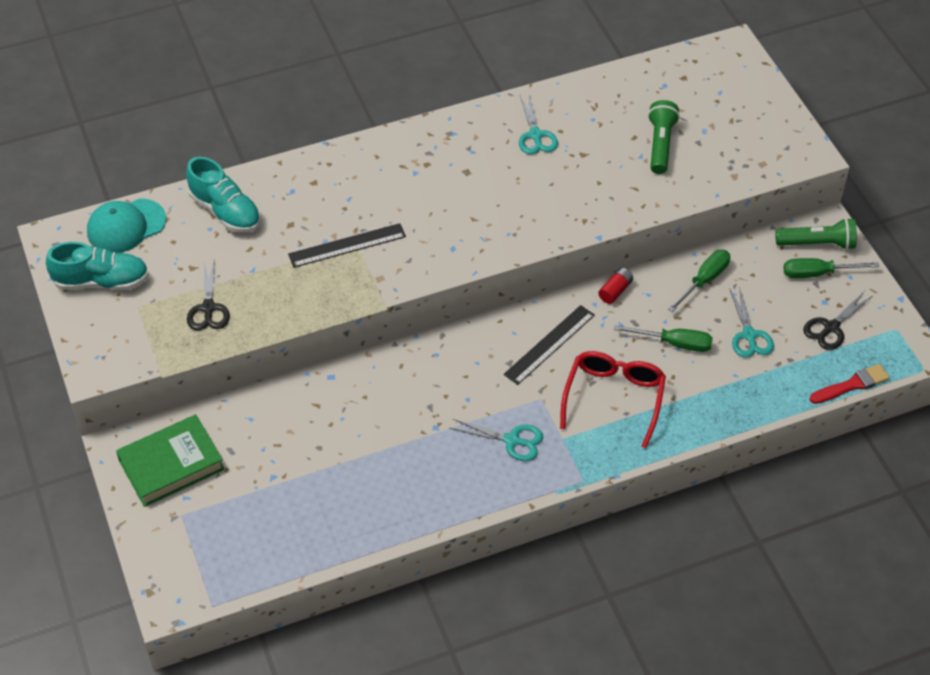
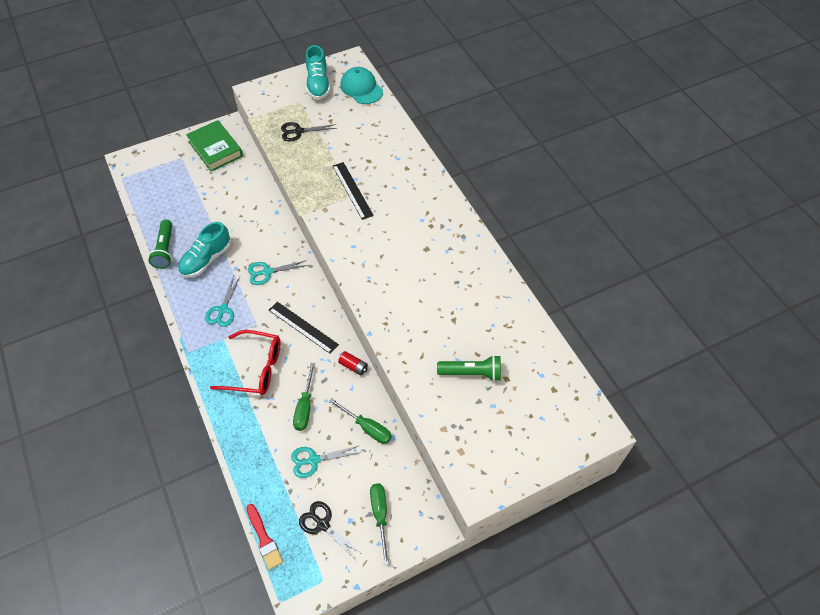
camera: 85 degrees right, 5 degrees up
(225, 211) = (377, 129): turquoise shoe -> turquoise shoe (206, 259)
(535, 135) = (469, 288): turquoise scissors -> turquoise scissors (267, 272)
(817, 243) = (413, 517): green flashlight -> green flashlight (165, 249)

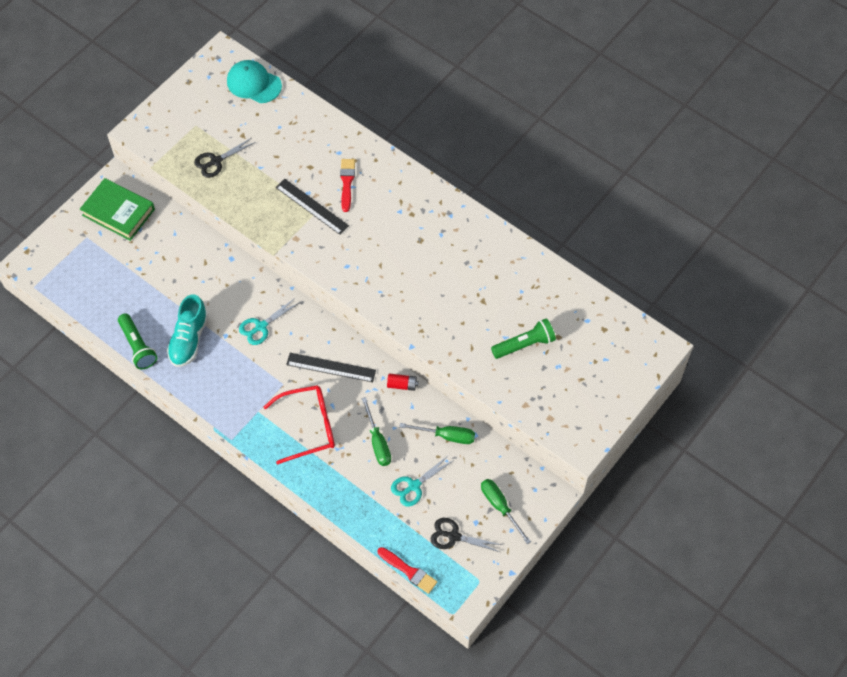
camera: 25 degrees left, 5 degrees up
(223, 310) = (239, 383): turquoise scissors -> none
(318, 84) = (203, 96): turquoise shoe -> none
(391, 182) = (347, 182): none -> red brush

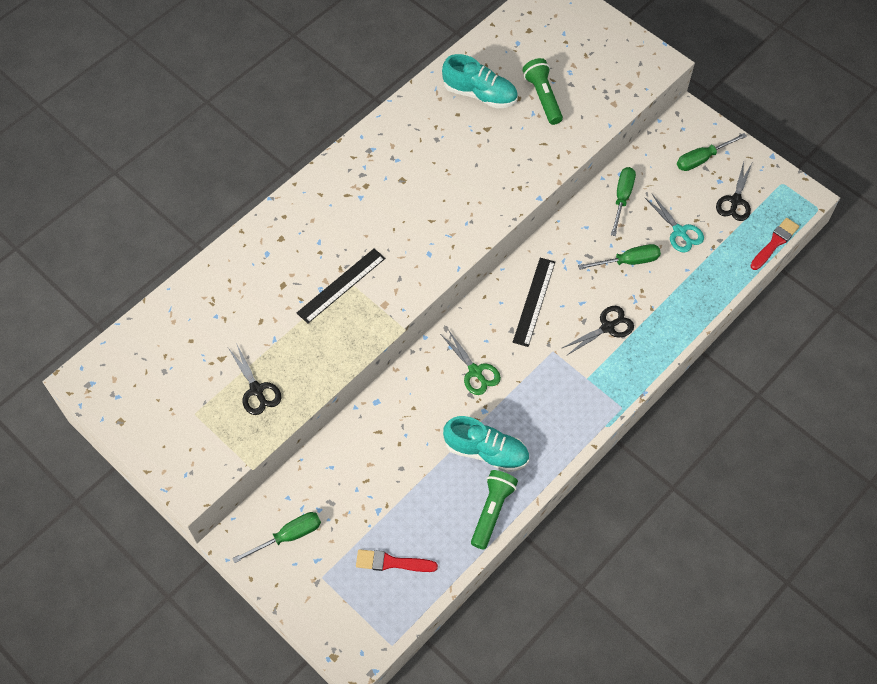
camera: 85 degrees left, 0 degrees up
(118, 212) = (288, 536): green book -> green screwdriver
(138, 346) = (492, 511): green flashlight -> green flashlight turned 45 degrees counterclockwise
(254, 83) = (141, 343): turquoise cap -> none
(261, 326) = (475, 371): turquoise scissors -> green scissors
(308, 426) = (607, 327): red glasses -> black scissors
(347, 182) = (312, 247): red brush -> red brush (392, 562)
(402, 385) = (559, 234): red battery -> none
(521, 293) = (480, 94): none -> turquoise shoe

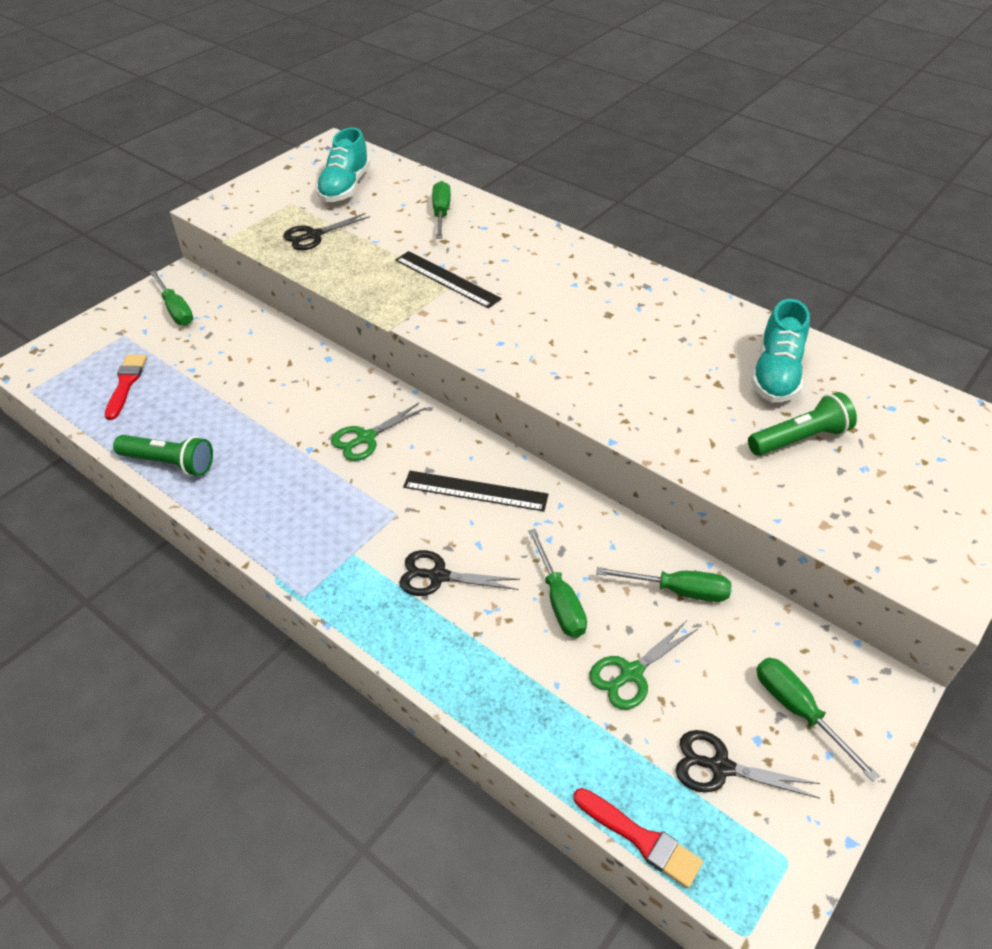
camera: 85 degrees right, 15 degrees down
(238, 285) = (441, 214): none -> green screwdriver
(486, 451) = (252, 454): turquoise shoe -> turquoise shoe (345, 187)
(607, 327) = (438, 576): black scissors -> black scissors turned 135 degrees clockwise
(679, 232) = (631, 673): turquoise scissors -> green scissors

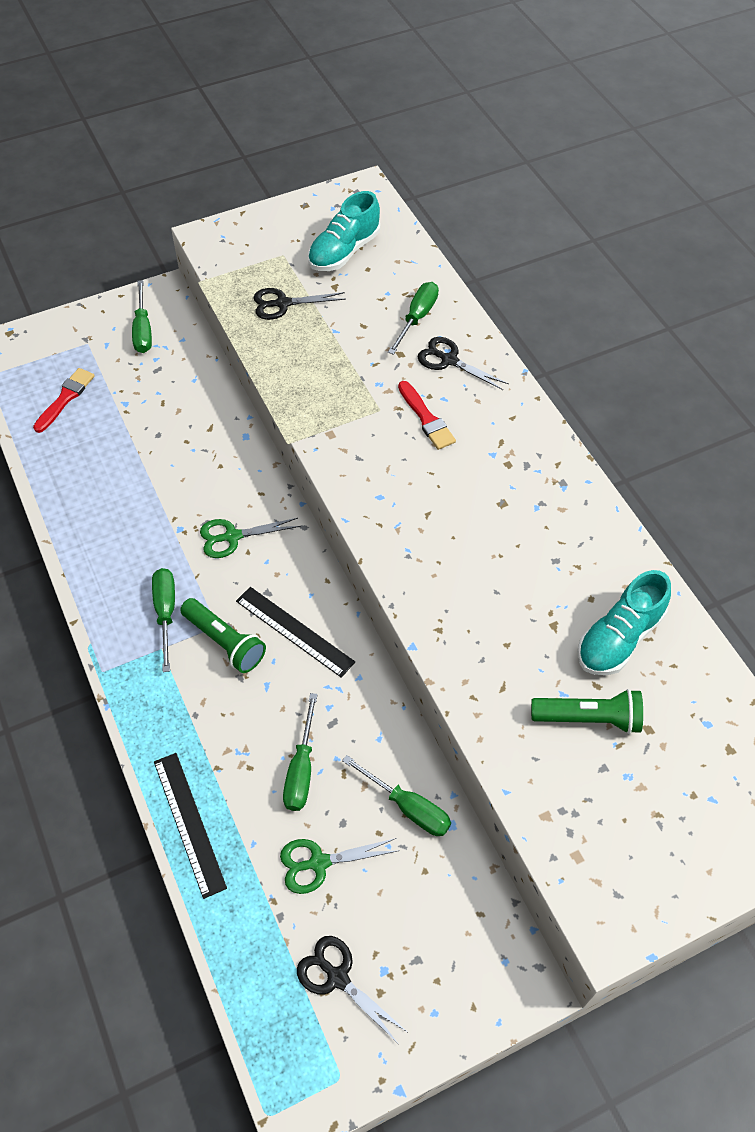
camera: 25 degrees right, 10 degrees up
(169, 463) = (62, 496): green flashlight -> green flashlight (224, 642)
(438, 576) = (216, 701): black scissors -> black scissors (449, 360)
(447, 279) = (375, 402): black ruler -> black ruler (189, 823)
(641, 839) = (238, 1001): red brush -> red brush (426, 418)
(798, 711) = (435, 963): green screwdriver -> green screwdriver (165, 613)

